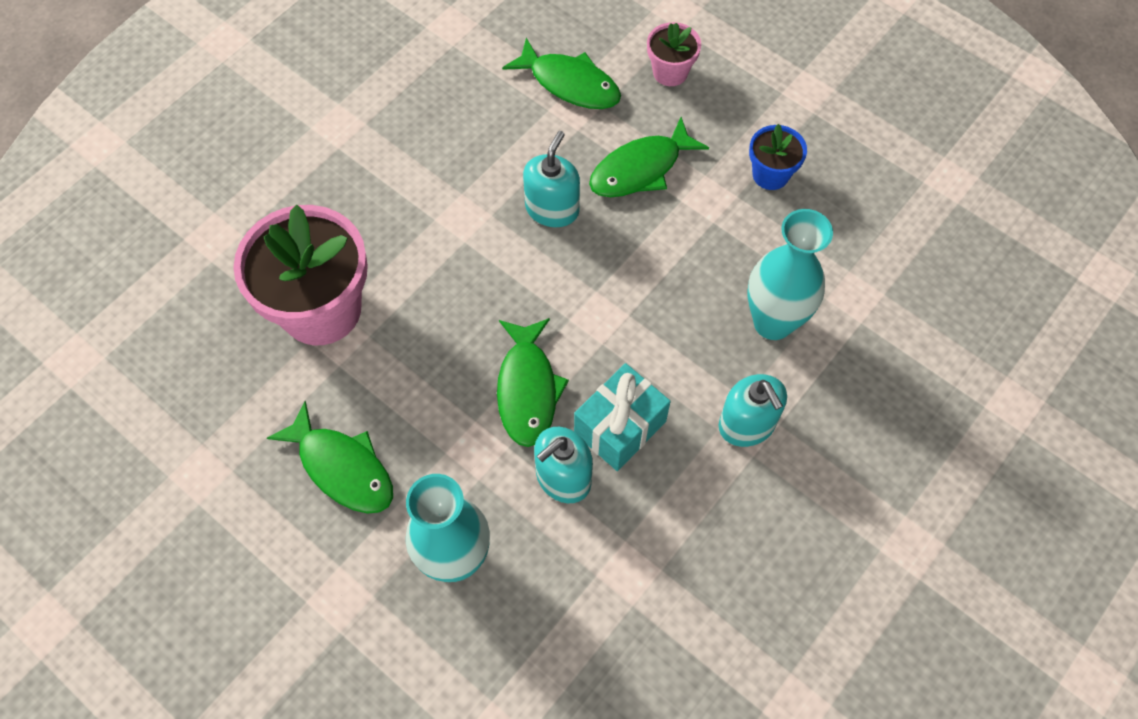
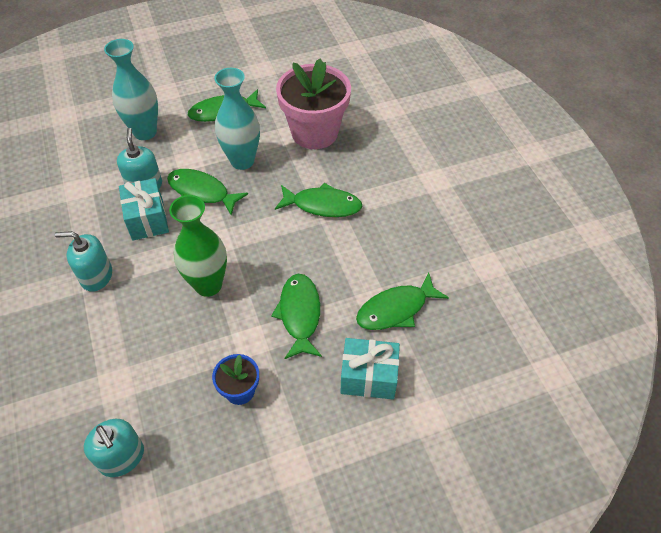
camera: 120 degrees right, 10 degrees down
(460, 228) = (322, 205): none -> green fish
(552, 209) = (304, 253): turquoise soap dispenser -> turquoise soap dispenser (122, 457)
(668, 285) = (208, 285): none -> green vase
(670, 72) = (368, 377): pink flower pot -> turquoise gift
(773, 322) = (140, 325): turquoise vase -> turquoise vase (242, 161)

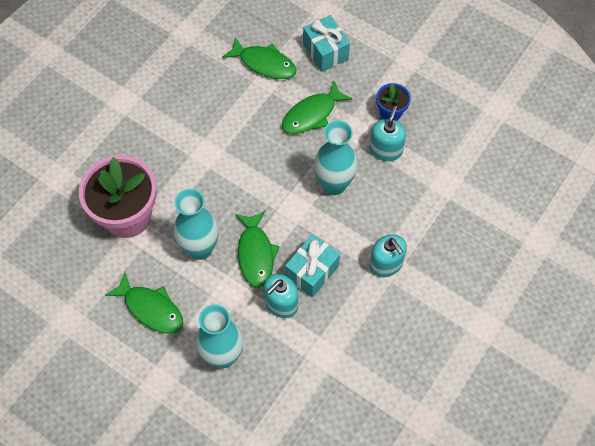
camera: 125 degrees left, 10 degrees up
(122, 457) = (480, 143): turquoise soap dispenser -> turquoise soap dispenser (385, 150)
(208, 285) = (334, 184): green vase -> turquoise vase
(322, 205) = (205, 159): green fish -> none

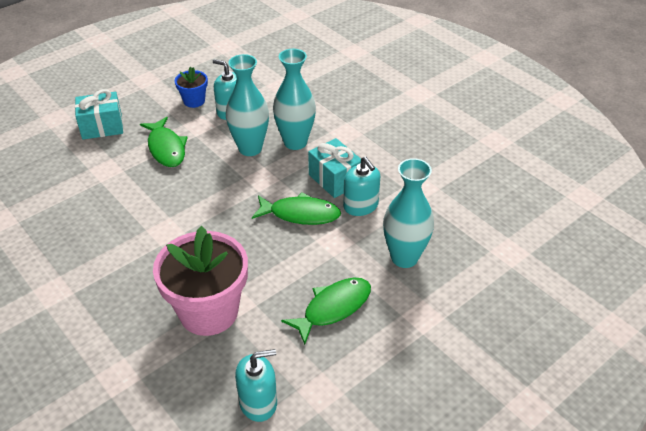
camera: 75 degrees left, 20 degrees down
(200, 248) = (277, 255): turquoise vase -> turquoise vase (295, 142)
(264, 63) = (85, 169): green fish -> none
(386, 264) = (344, 133): turquoise soap dispenser -> turquoise soap dispenser (258, 402)

